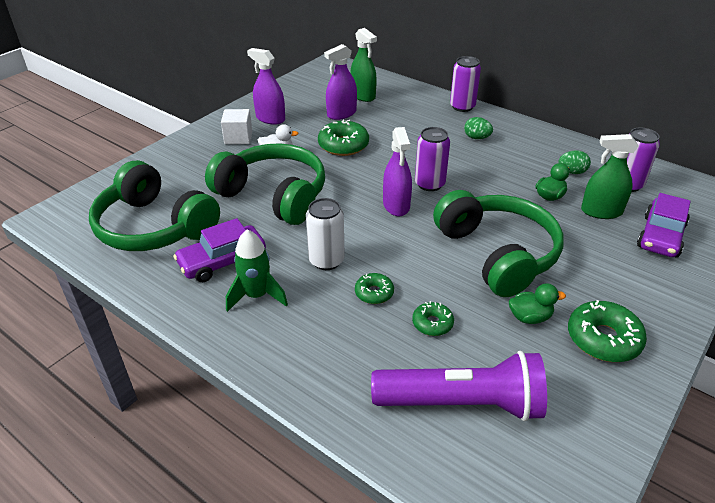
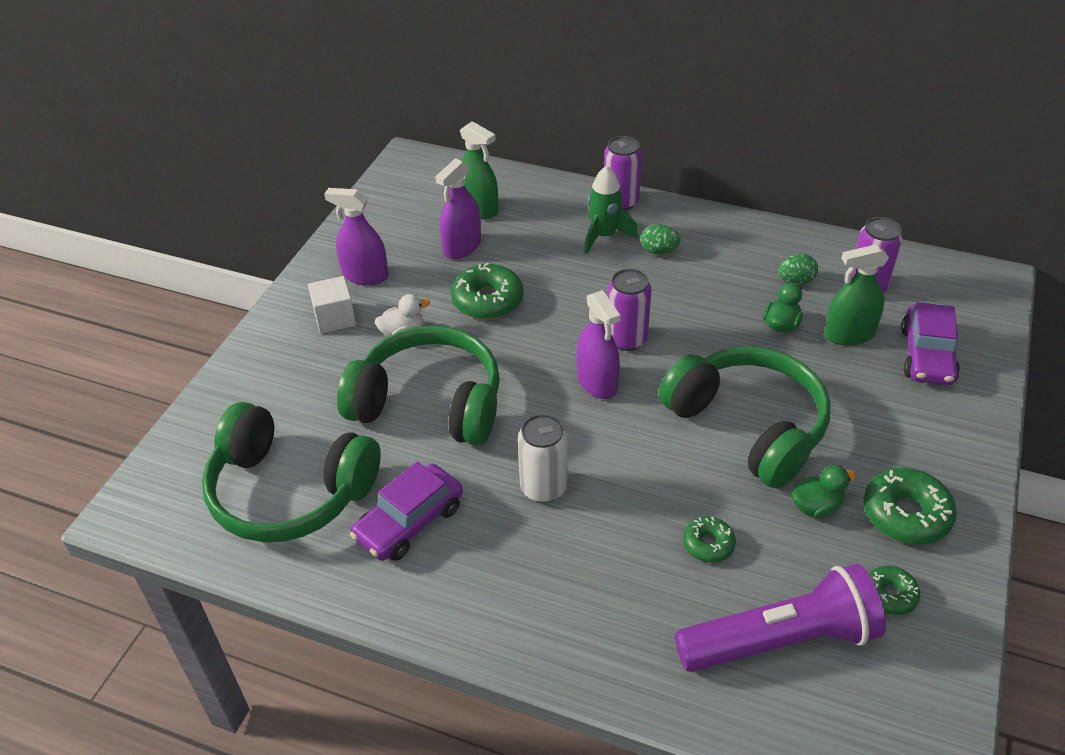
camera: 15 degrees left, 5 degrees up
(256, 296) = (478, 561): green rocket -> green rocket (604, 236)
(374, 293) = (622, 520): green donut -> green donut (889, 595)

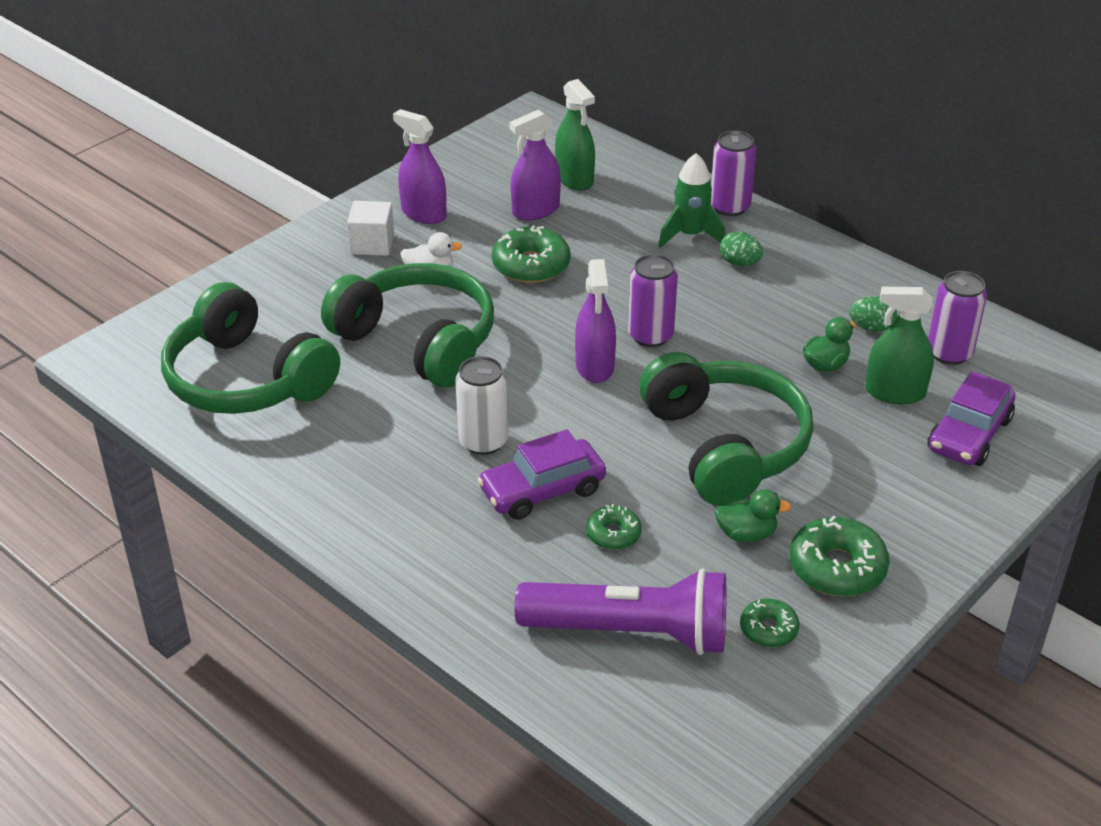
camera: 20 degrees right, 5 degrees down
(409, 522) = (340, 434): purple car -> purple car (542, 490)

